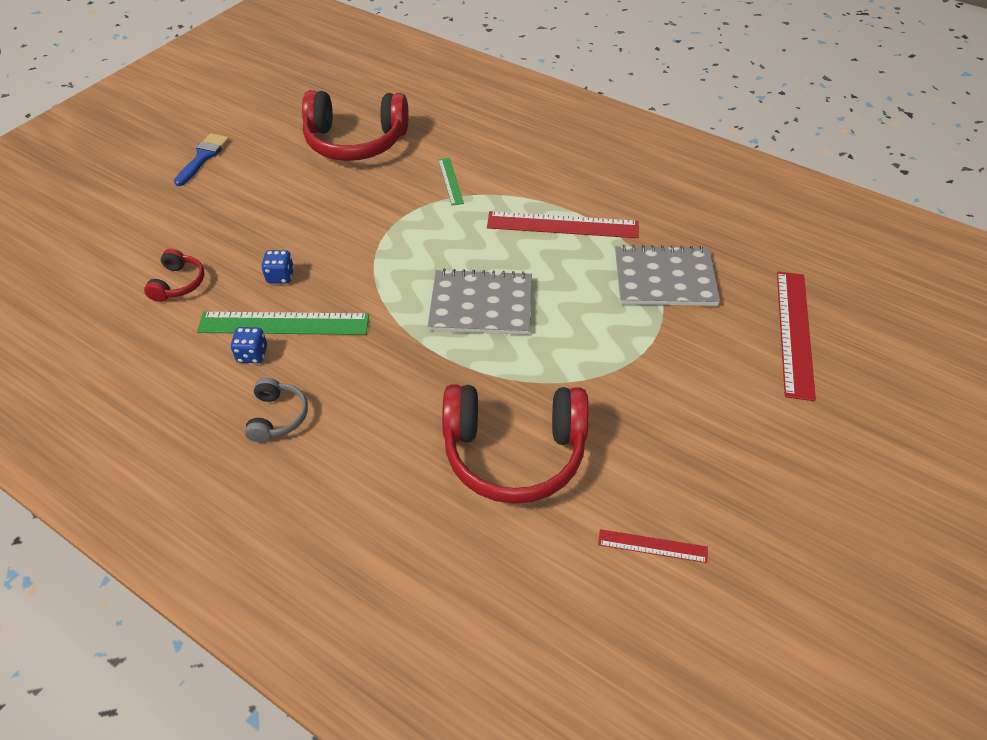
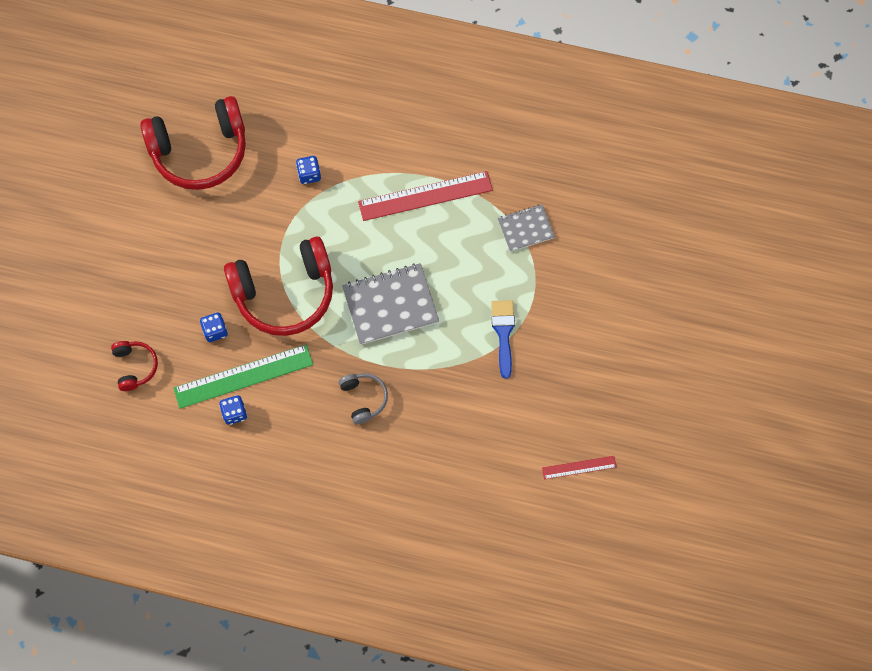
camera: 20 degrees left, 20 degrees up
(203, 157) = (68, 218): blue brush -> blue brush (503, 333)
(277, 417) = (283, 459): grey headphones -> grey headphones (364, 399)
(450, 181) = (309, 174): green ruler -> blue dice
(514, 452) = (464, 429): red headphones -> red headphones (285, 293)
(664, 279) = (525, 229): grey notebook -> grey notebook, size x0.59
(794, 332) = (636, 251): red ruler -> none

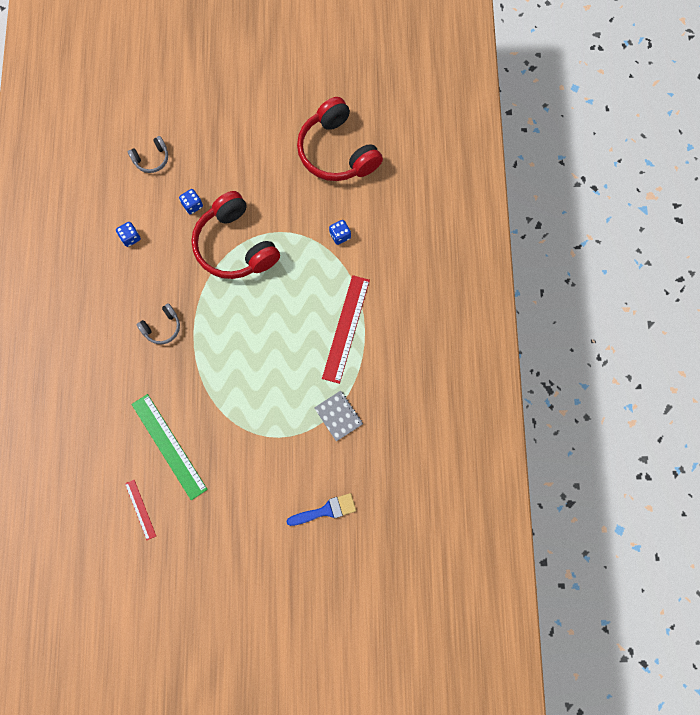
camera: 75 degrees right, 5 degrees up
(135, 366) = (151, 159): red headphones -> grey headphones
(243, 376) = (161, 235): green ruler -> green ruler (169, 446)
(390, 305) = (244, 326): grey notebook -> none
(425, 196) = (346, 328): red ruler -> red ruler turned 45 degrees clockwise
(503, 333) = (241, 421): blue brush -> blue brush (325, 510)

